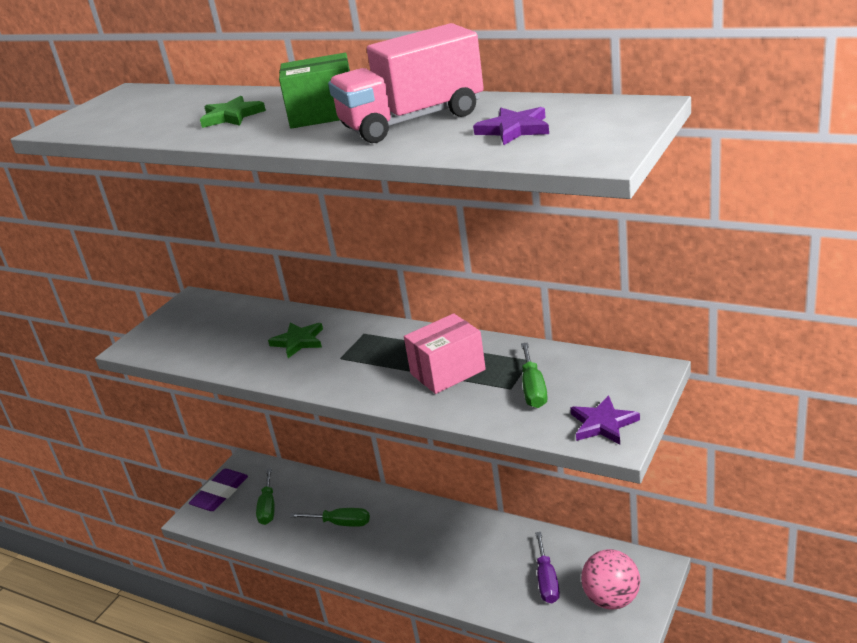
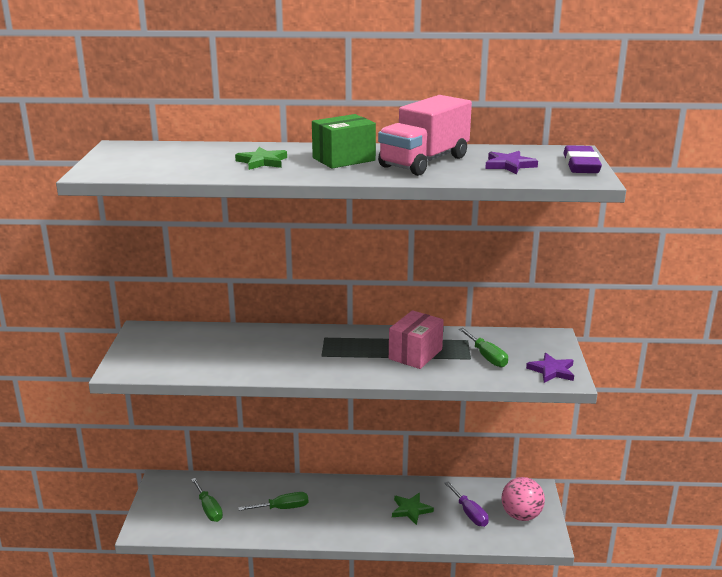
camera: 30 degrees left, 5 degrees down
(220, 493) = (155, 507): purple eraser -> purple eraser (581, 165)
(298, 341) = (274, 349): green star -> green star (411, 510)

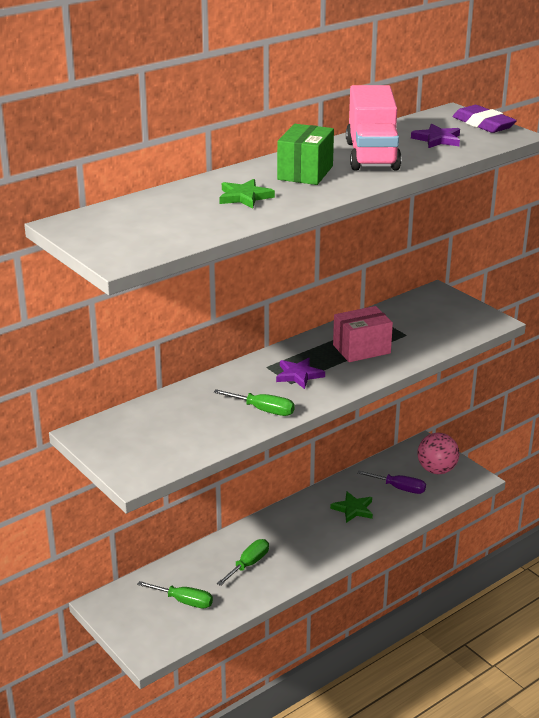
camera: 40 degrees left, 5 degrees up
(415, 354) = (361, 349): pink box -> pink box turned 75 degrees clockwise
(487, 357) = (416, 328): green screwdriver -> green screwdriver (263, 410)
(552, 370) = (475, 319): purple star -> purple star (299, 375)

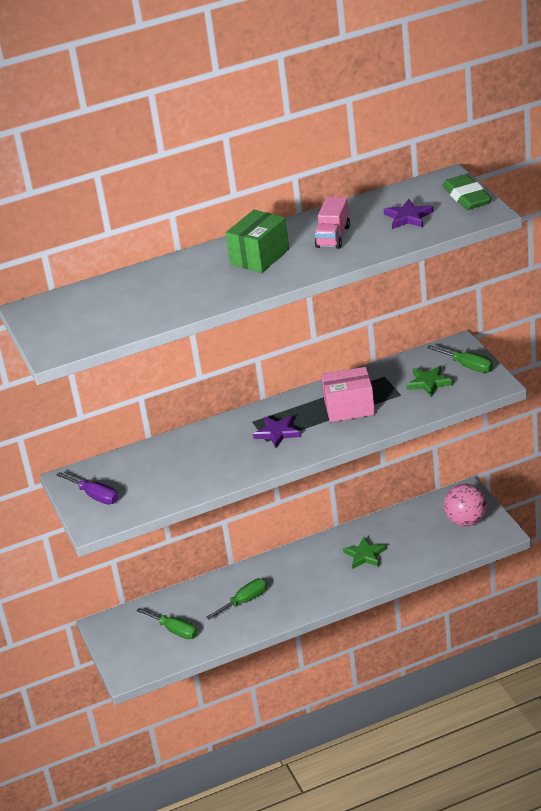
camera: 20 degrees right, 5 degrees up
(244, 197) = (190, 285): green star -> green star (429, 383)
(263, 410) = (229, 468): green screwdriver -> green screwdriver (467, 366)
(372, 155) = (333, 237): pink truck -> pink truck, size x0.57
(399, 488) = (420, 537): purple screwdriver -> purple screwdriver (95, 496)
(483, 124) = (467, 197): purple eraser -> green eraser

